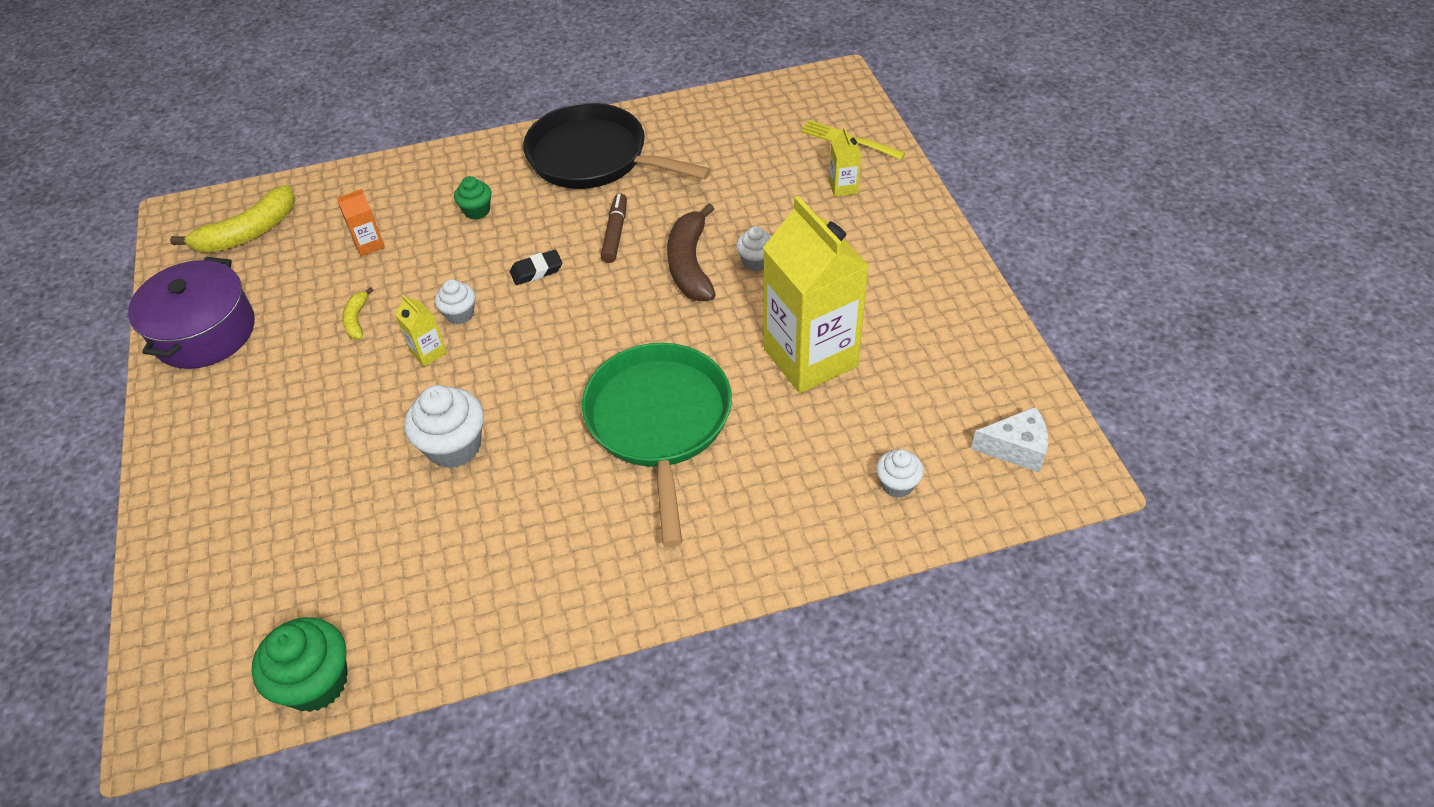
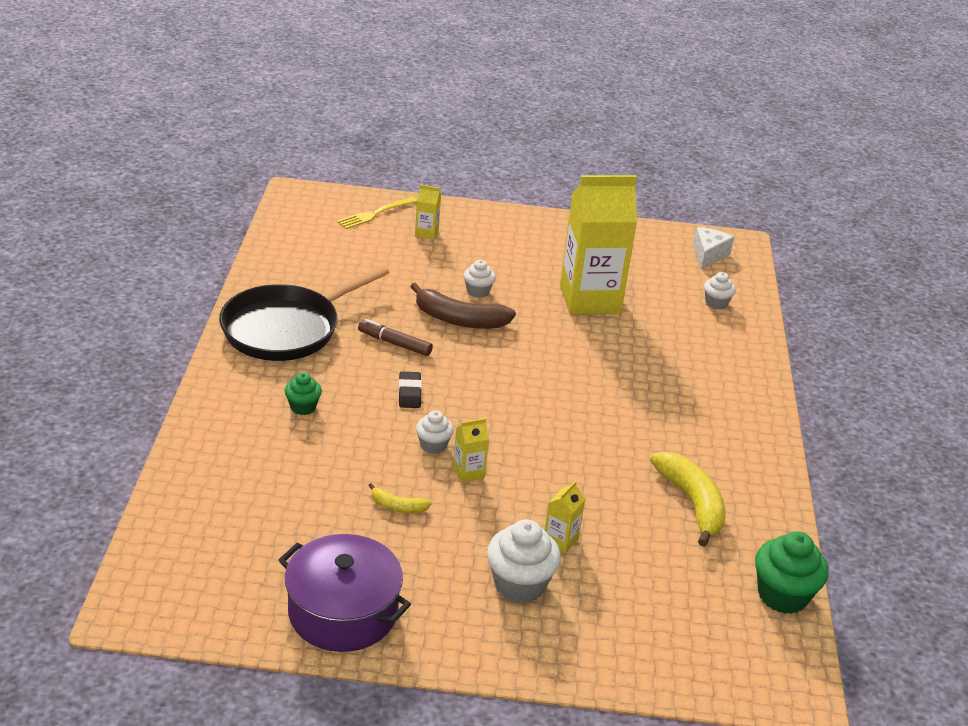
camera: 75 degrees left, 15 degrees down
(248, 233) = (208, 560): yellow banana -> yellow banana (692, 503)
(347, 454) = (560, 540): none -> yellow carton
(369, 244) = (297, 480): orange carton -> none
(454, 447) = (584, 480): white cupcake -> white cupcake (519, 584)
(659, 422) = (614, 377): green pan -> none

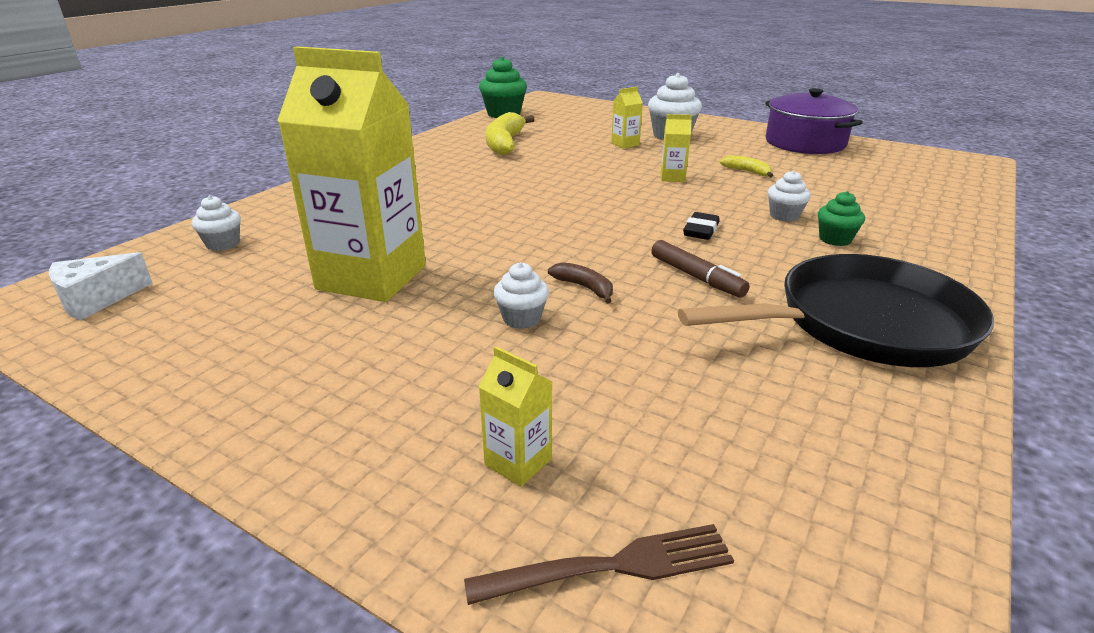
camera: 150 degrees left, 5 degrees down
(375, 214) = (611, 566): yellow fork -> brown fork
(433, 445) = (696, 195): white cupcake -> white cupcake (784, 216)
(459, 319) = (584, 287): brown banana -> brown banana, size x0.50

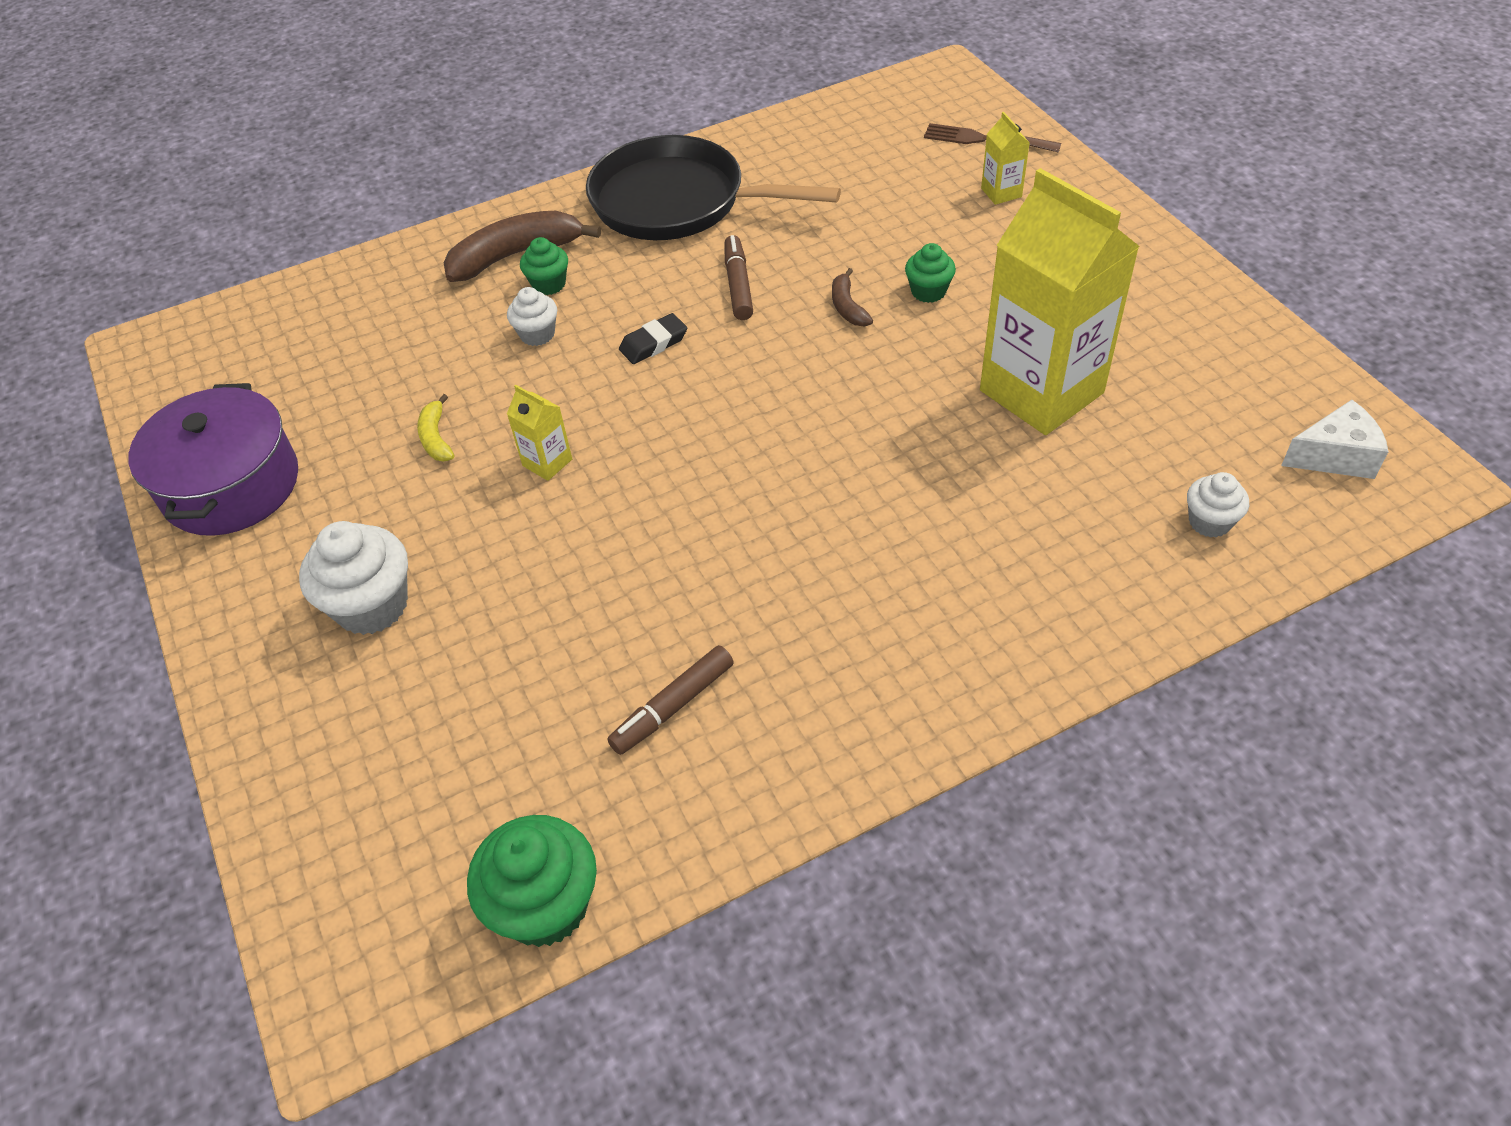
camera: 145 degrees left, 20 degrees up
(505, 143) = (672, 706): yellow banana -> brown marker
(521, 319) = (928, 291): white cupcake -> green cupcake
(625, 144) = (483, 605): yellow carton -> none
(897, 248) = (516, 255): none -> brown banana

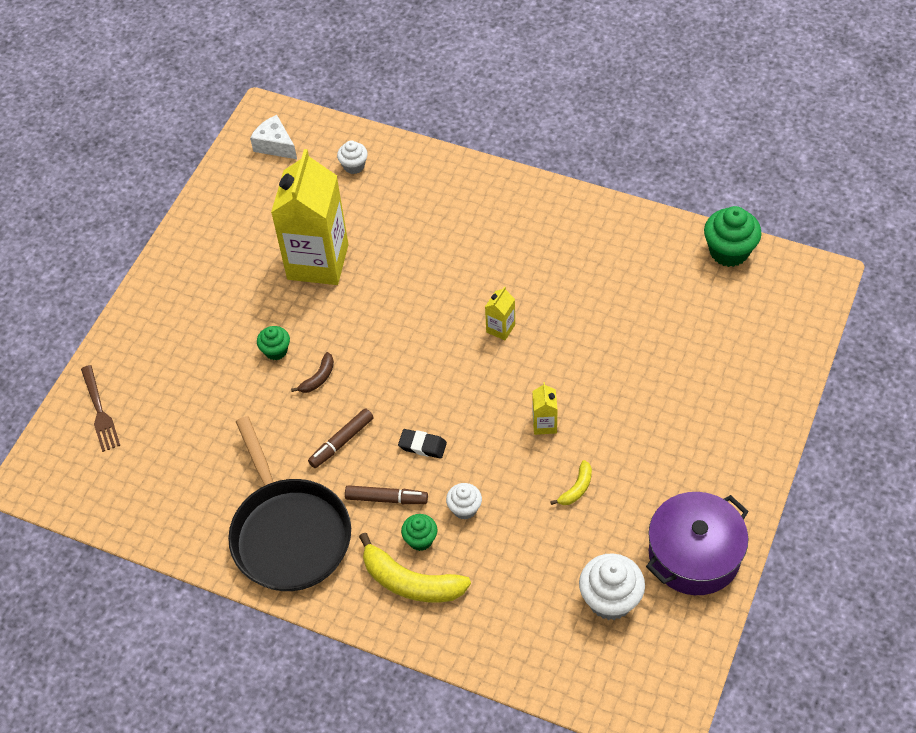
camera: 130 degrees left, 5 degrees up
(372, 605) = (686, 421): white cupcake -> white cupcake (610, 599)
(516, 255) = (410, 582): brown banana -> yellow banana
(672, 706) = (617, 275): brown marker -> brown marker (386, 499)
(1001, 192) = (154, 371): yellow carton -> yellow carton (500, 328)

